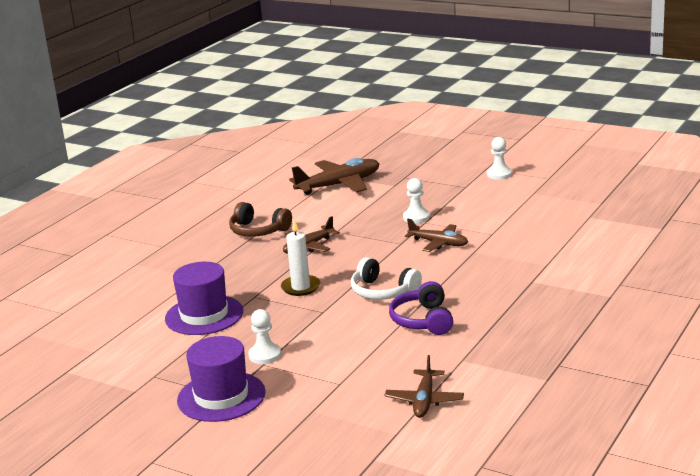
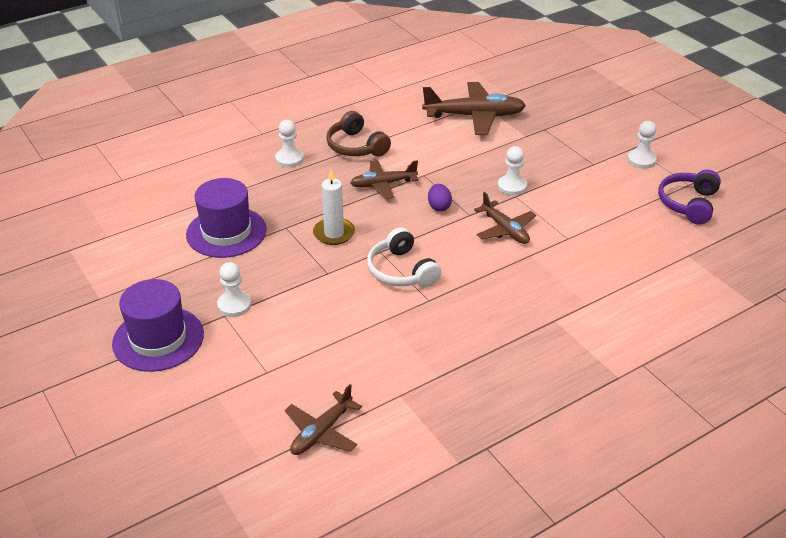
camera: 25 degrees right, 15 degrees up
(207, 255) = (289, 159): none -> white pawn
(370, 246) = (439, 207): none -> purple egg
(422, 320) = (406, 325): purple headphones -> purple headphones (688, 204)

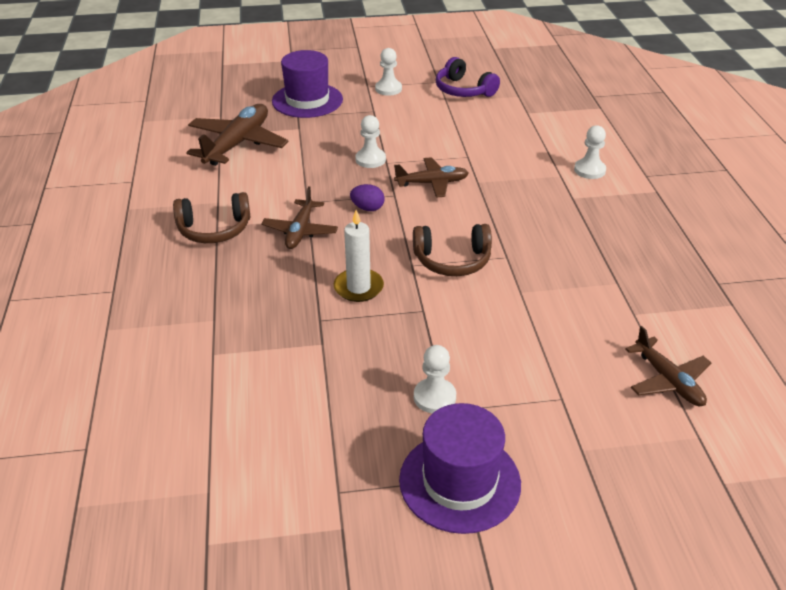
camera: 65 degrees left, 0 degrees up
(226, 232) = (291, 371): purple hat -> purple hat (307, 100)
(289, 159) = (190, 283): white pawn -> white pawn (589, 170)
(401, 271) = (452, 260): white headphones -> brown headphones

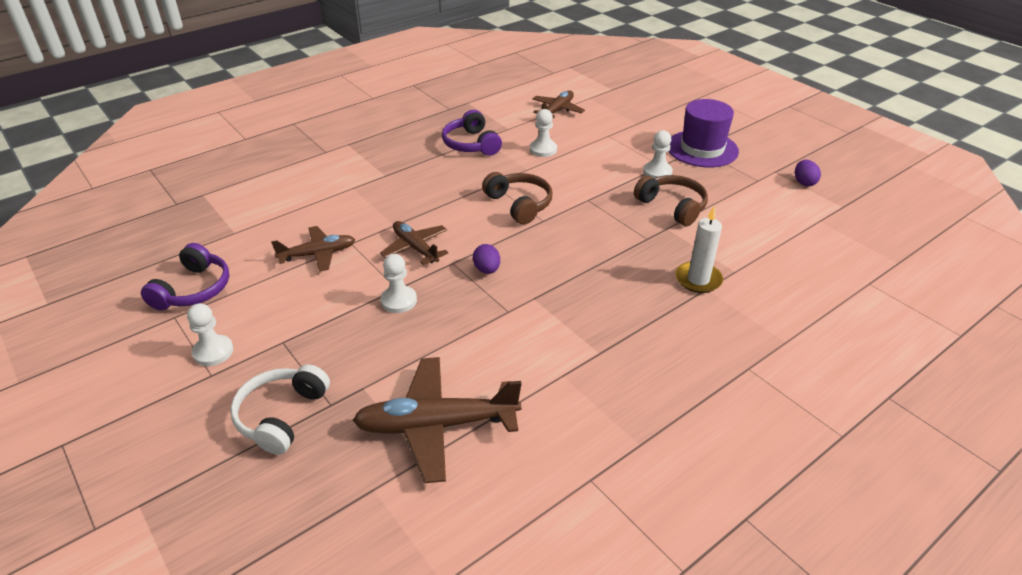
camera: 120 degrees left, 0 degrees up
(214, 229) = (606, 351): brown headphones -> brown headphones (672, 206)
(290, 543) = (804, 182): none -> purple egg
(300, 231) = (556, 294): brown plane -> brown plane (318, 254)
(307, 100) = (281, 415): purple hat -> white headphones
(358, 287) = (594, 234): white candle -> white candle (698, 279)
(589, 170) = (334, 176): white pawn -> white pawn (543, 149)
(607, 270) = (471, 144): none -> purple headphones

